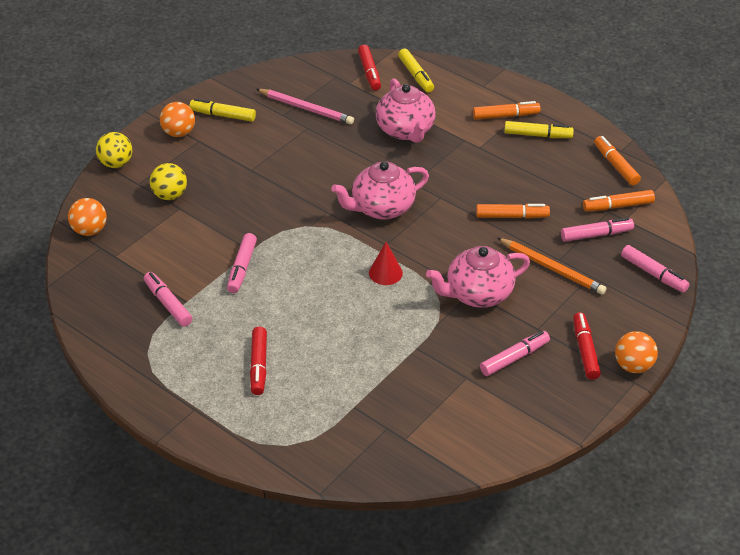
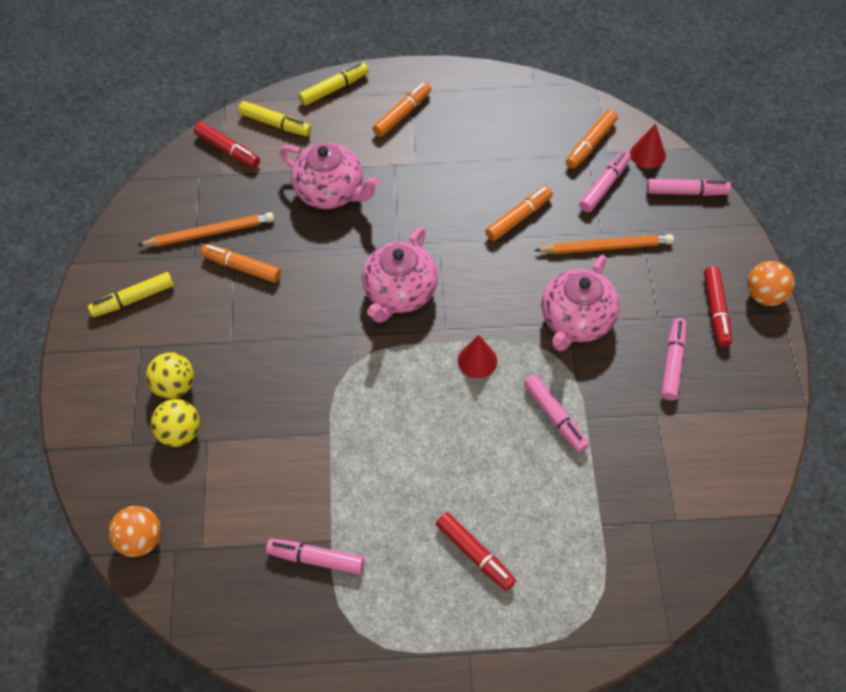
camera: 40 degrees left, 15 degrees up
(116, 163) = (81, 438): yellow ball -> yellow ball (175, 386)
(179, 133) = (109, 353): orange ball -> none
(242, 268) = (343, 459): pink marker -> pink marker (555, 416)
(306, 108) = (210, 233): pink pencil -> orange pencil
(537, 135) = (451, 116): yellow marker -> yellow marker (334, 89)
(585, 351) = (716, 310): red marker -> red marker turned 135 degrees counterclockwise
(616, 165) = (546, 103): orange marker -> orange marker (242, 267)
(653, 236) = (647, 154): none -> red cone

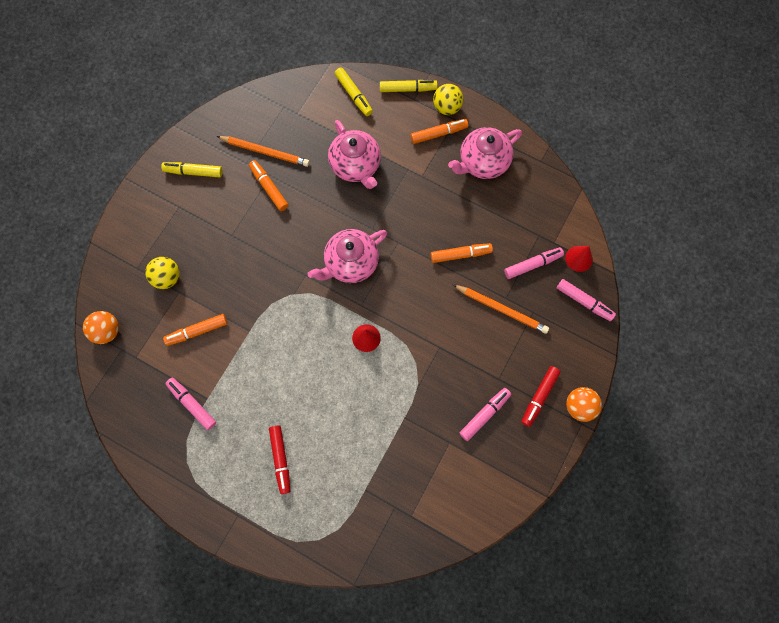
camera: 30 degrees right, 15 degrees up
(175, 386) = (182, 245): yellow ball -> yellow ball (446, 107)
(227, 149) = (312, 97): red marker -> none
(555, 416) = (386, 404): pink marker -> none
(576, 321) = (445, 349): pink teapot -> pink teapot (482, 162)
(591, 144) = (546, 228): orange marker -> orange marker (197, 331)

